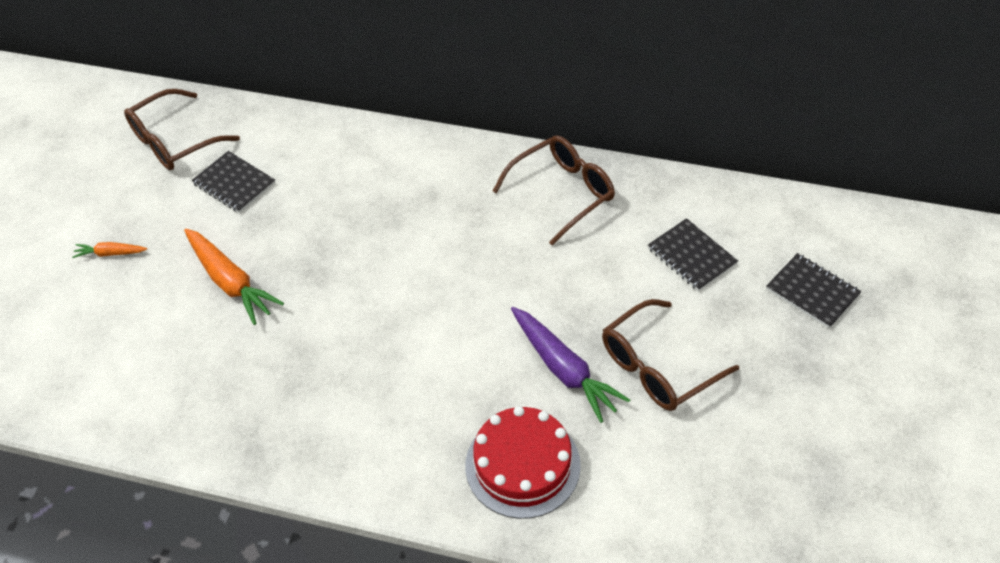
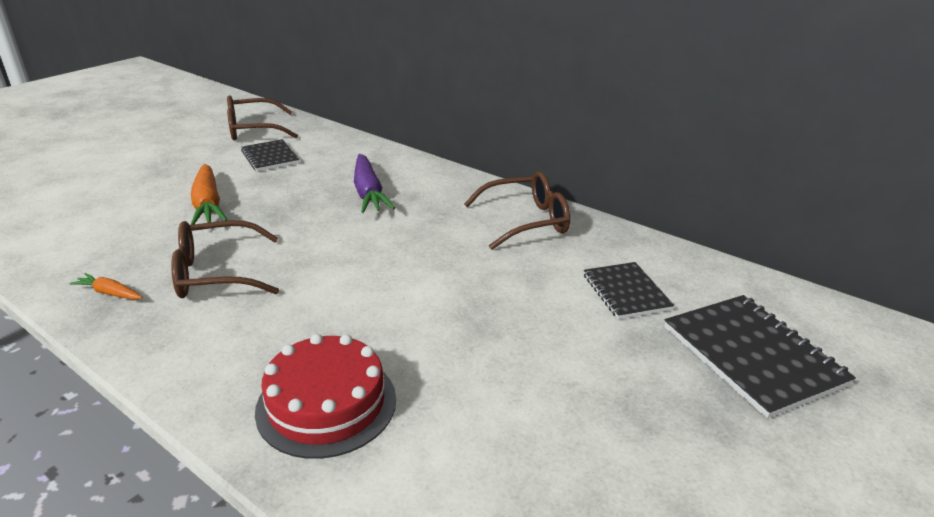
camera: 20 degrees right, 20 degrees down
(110, 253) = (145, 170): orange carrot -> orange carrot (109, 293)
(564, 369) = (433, 339): purple carrot -> purple carrot (368, 193)
(657, 367) = (534, 367): brown glasses -> brown glasses (216, 273)
(812, 292) = (752, 356): black notebook -> black notebook, size x1.61

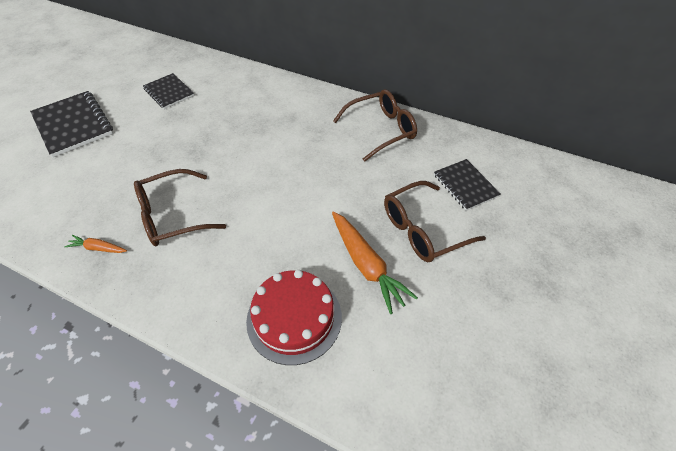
camera: 10 degrees left, 20 degrees up
(208, 204) = (139, 149): orange carrot -> orange carrot (366, 265)
(253, 130) = (144, 64): brown glasses -> brown glasses (422, 230)
(368, 193) = (258, 119): purple carrot -> none
(752, 356) = (556, 227): black notebook -> black notebook (73, 125)

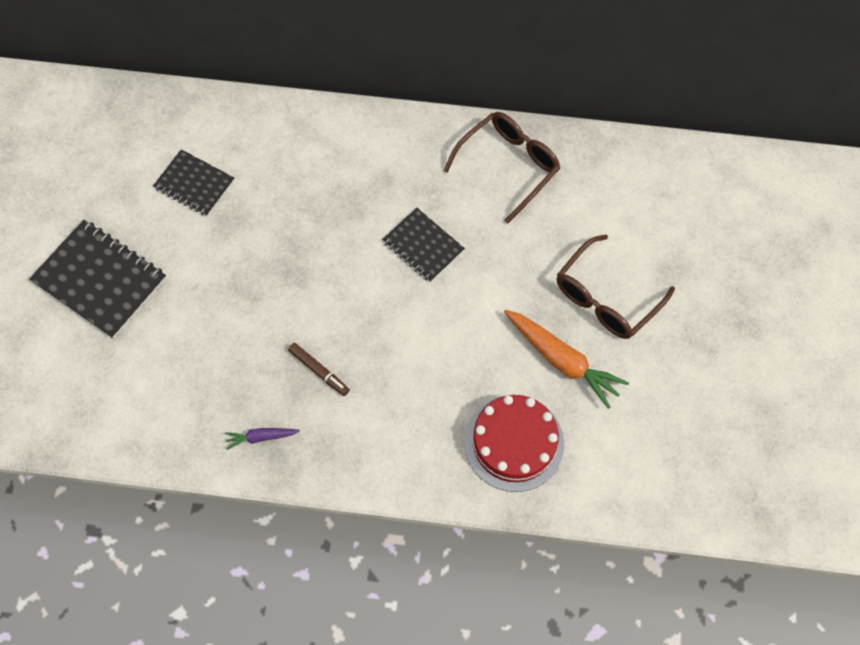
camera: 20 degrees left, 15 degrees up
(98, 248) = (261, 437): orange carrot -> purple carrot
(172, 216) = (319, 371): brown glasses -> brown marker
(465, 185) = (634, 222): black notebook -> black notebook (423, 246)

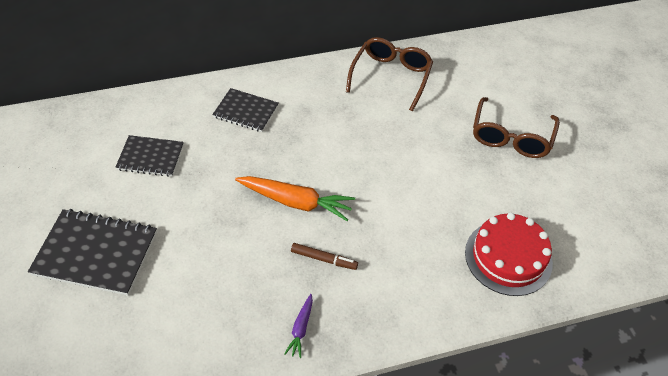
camera: 25 degrees left, 15 degrees down
(261, 437) = (301, 328): purple carrot -> purple carrot turned 45 degrees counterclockwise
(423, 246) = (358, 145): black notebook -> black notebook (246, 111)
(562, 360) = (507, 188): orange carrot -> orange carrot (296, 202)

